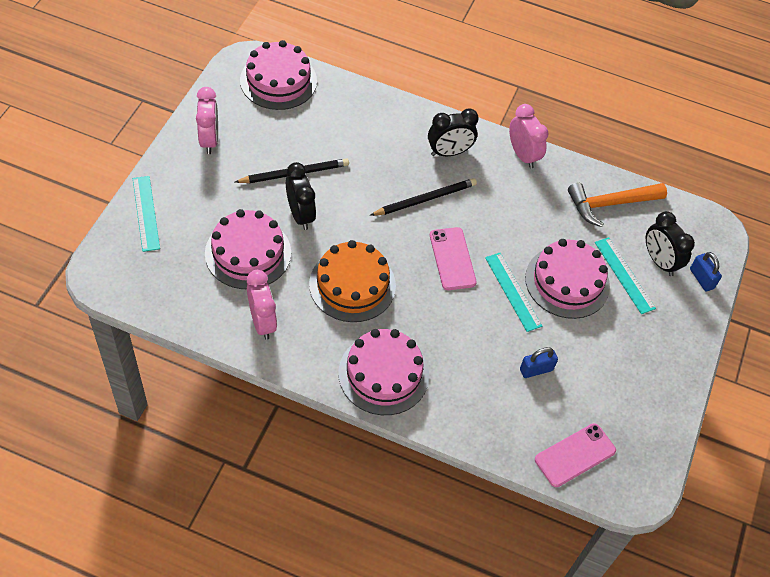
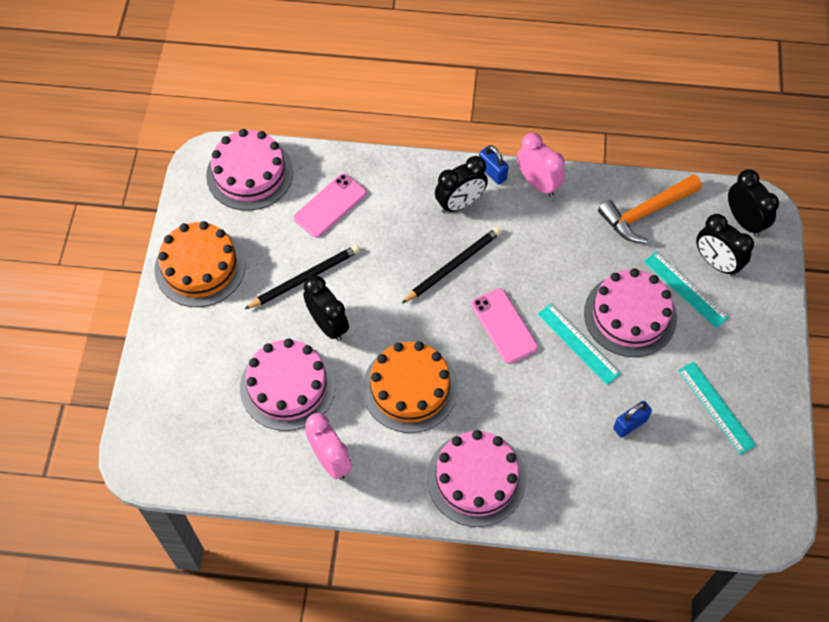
camera: 10 degrees left, 5 degrees up
(146, 213) = (162, 374): turquoise ruler -> turquoise ruler (716, 407)
(209, 140) = (200, 267): pink clock -> orange cake
(575, 455) = (699, 506): pink phone -> pink phone (330, 206)
(696, 235) = (744, 221): none -> black clock
(701, 279) = (764, 269): blue padlock -> blue padlock (492, 172)

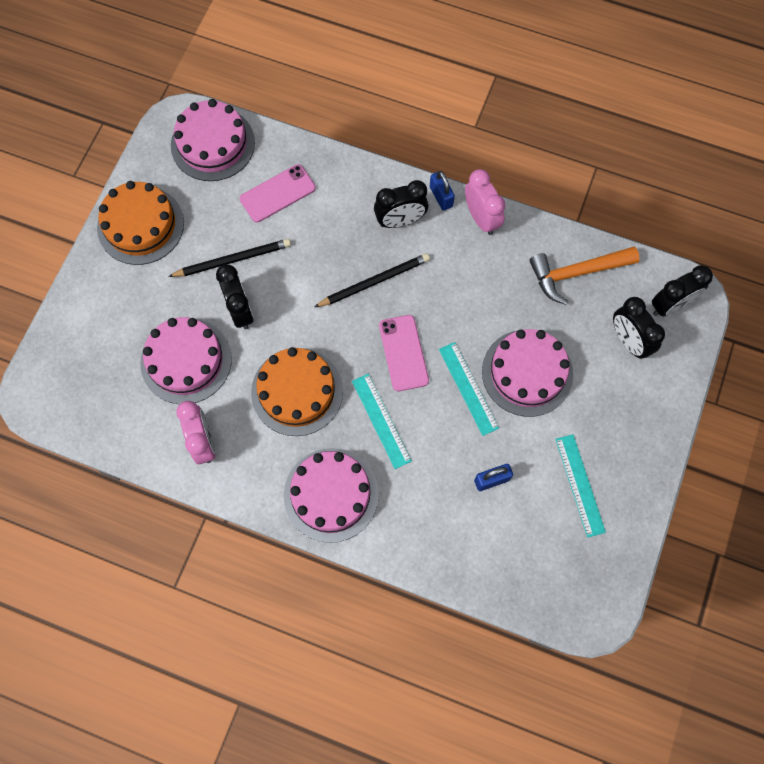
camera: 15 degrees right, 10 degrees up
(685, 289) = (589, 360): turquoise ruler -> turquoise ruler (381, 420)
(744, 221) = (670, 305): black clock -> black clock turned 75 degrees clockwise

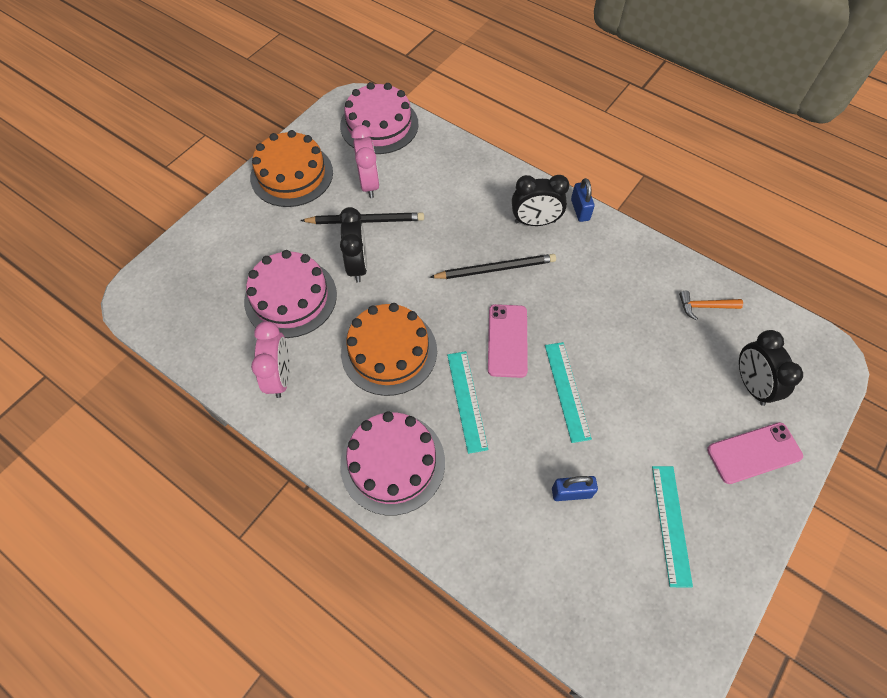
camera: 15 degrees right, 10 degrees down
(278, 193) = (425, 175): pink phone -> pink phone (754, 453)
(481, 218) = (616, 236): pink clock -> pink clock (369, 184)
(527, 372) = (633, 390): pink cake -> none
(576, 273) = (704, 306): orange hammer -> orange hammer, size x0.54
(670, 305) = (803, 360): black clock -> none

